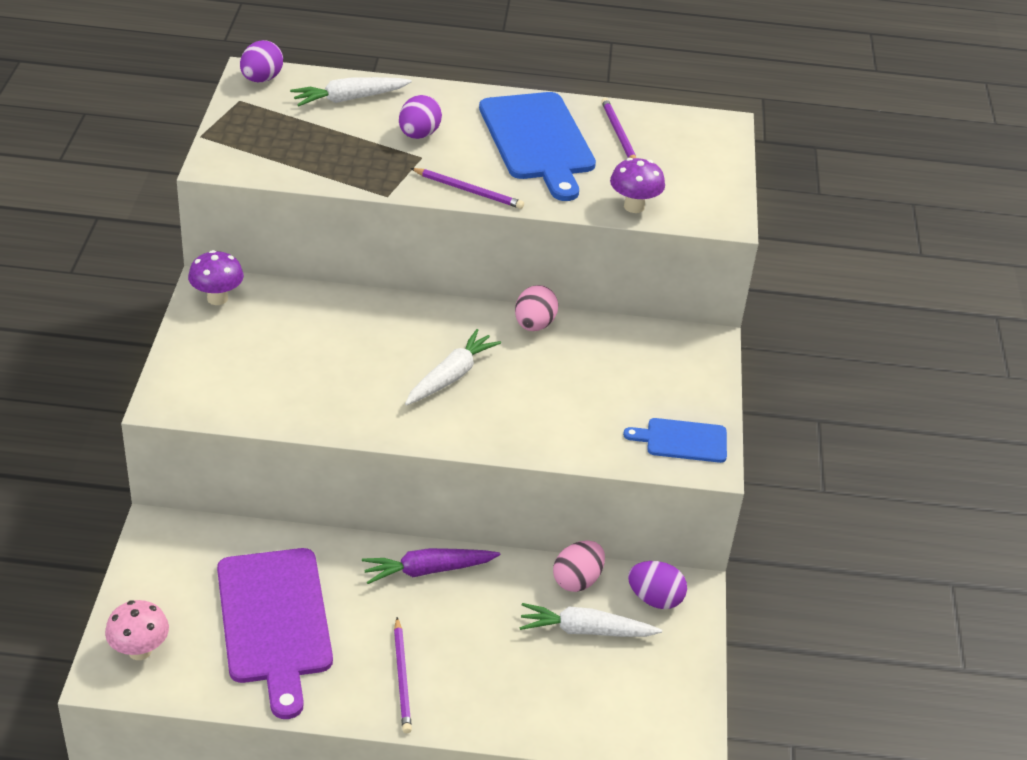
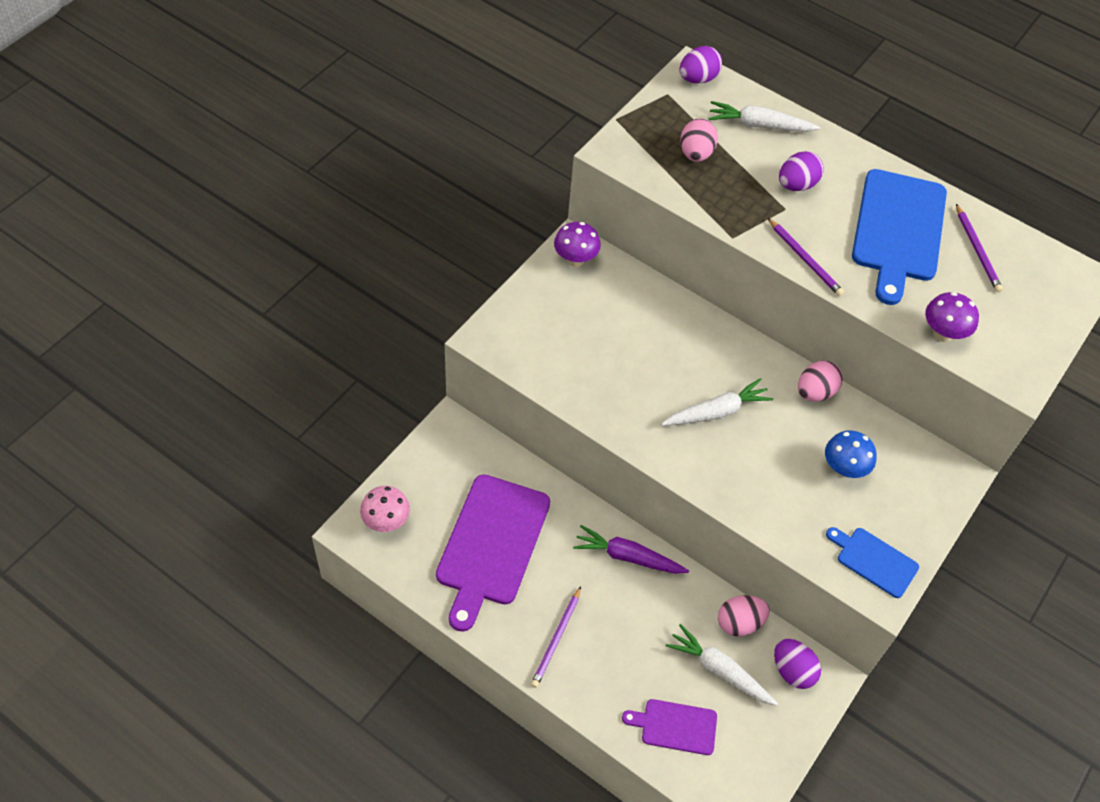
camera: 30 degrees right, 15 degrees up
(302, 140) = (695, 154): none -> pink egg
(575, 700) = (675, 726): none -> purple cutting board
(603, 377) = (843, 469): none -> blue mushroom
(618, 134) = (977, 250): purple pencil -> purple pencil turned 150 degrees clockwise

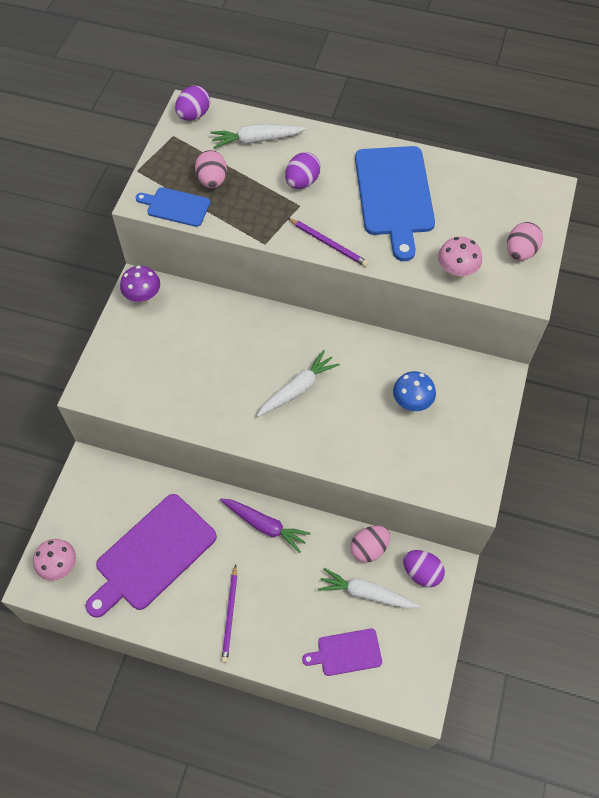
camera: 15 degrees left, 5 degrees up
(491, 544) = (152, 555): purple cutting board -> purple cutting board turned 45 degrees clockwise
(627, 557) = (265, 525): purple carrot -> purple carrot turned 150 degrees counterclockwise
(815, 392) = (369, 346): pink egg -> pink egg (520, 252)
(874, 560) = (459, 470): blue cutting board -> blue cutting board (176, 206)
(942, 334) = (456, 272): purple mushroom -> pink mushroom
(977, 250) = (460, 193): purple pencil -> none

